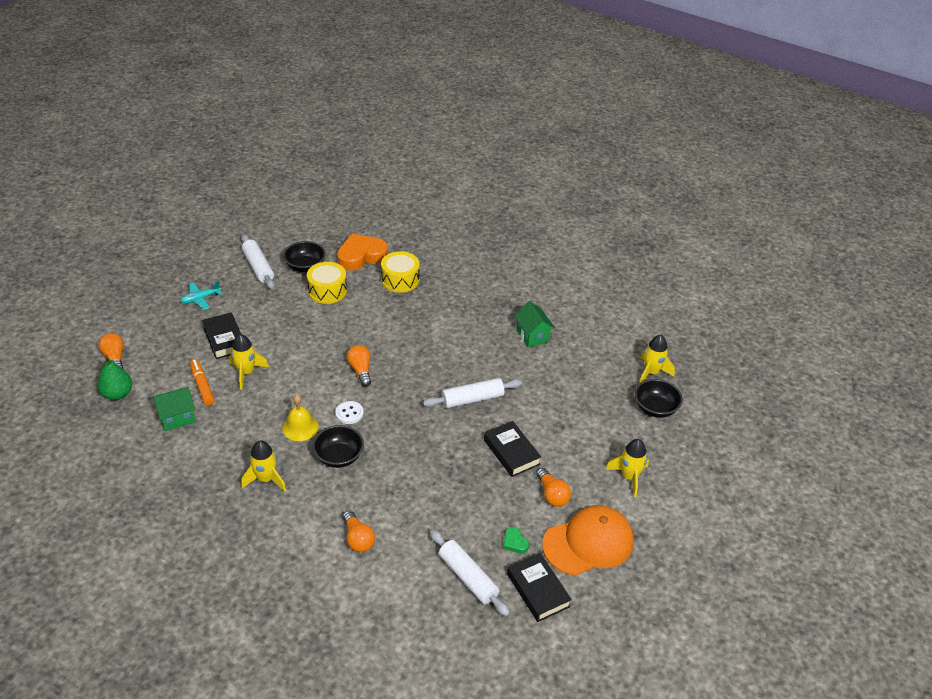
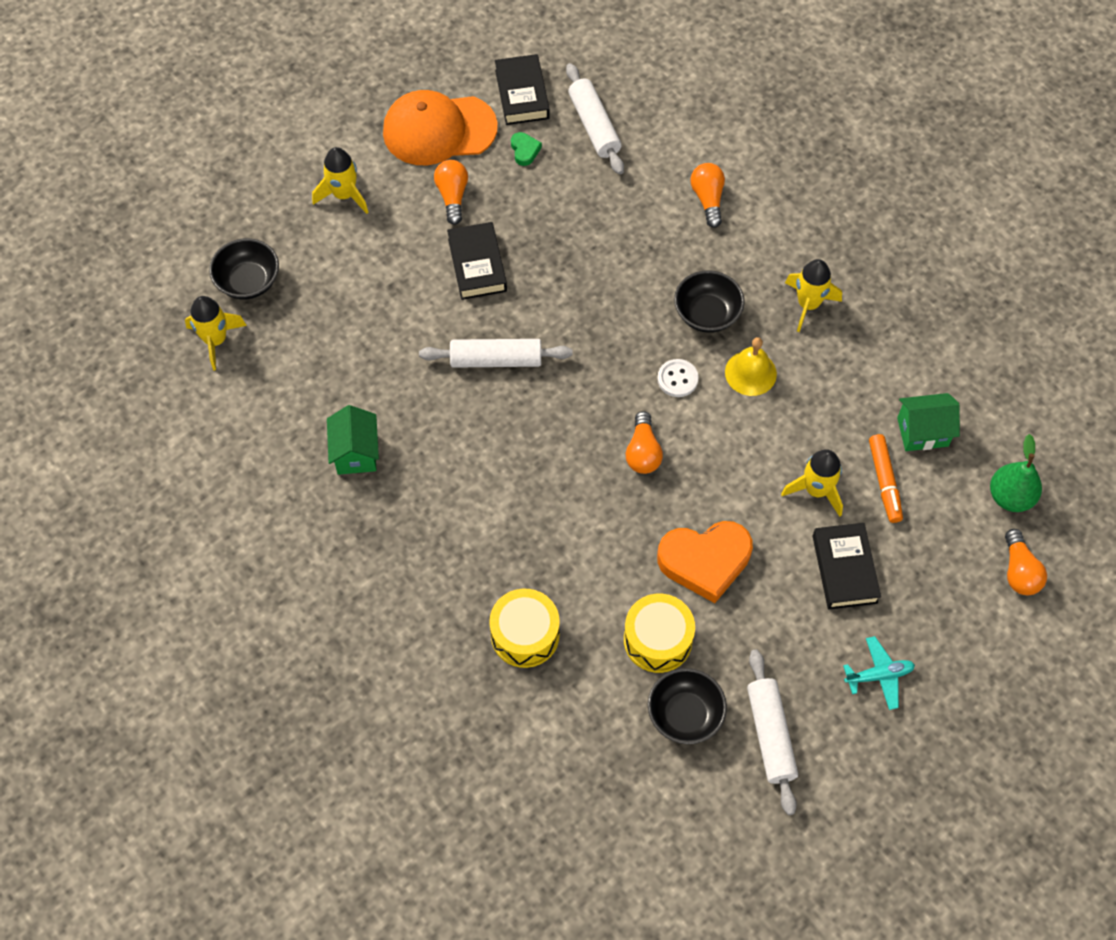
camera: 160 degrees left, 20 degrees up
(361, 256) = (577, 717): orange heart -> orange heart (705, 561)

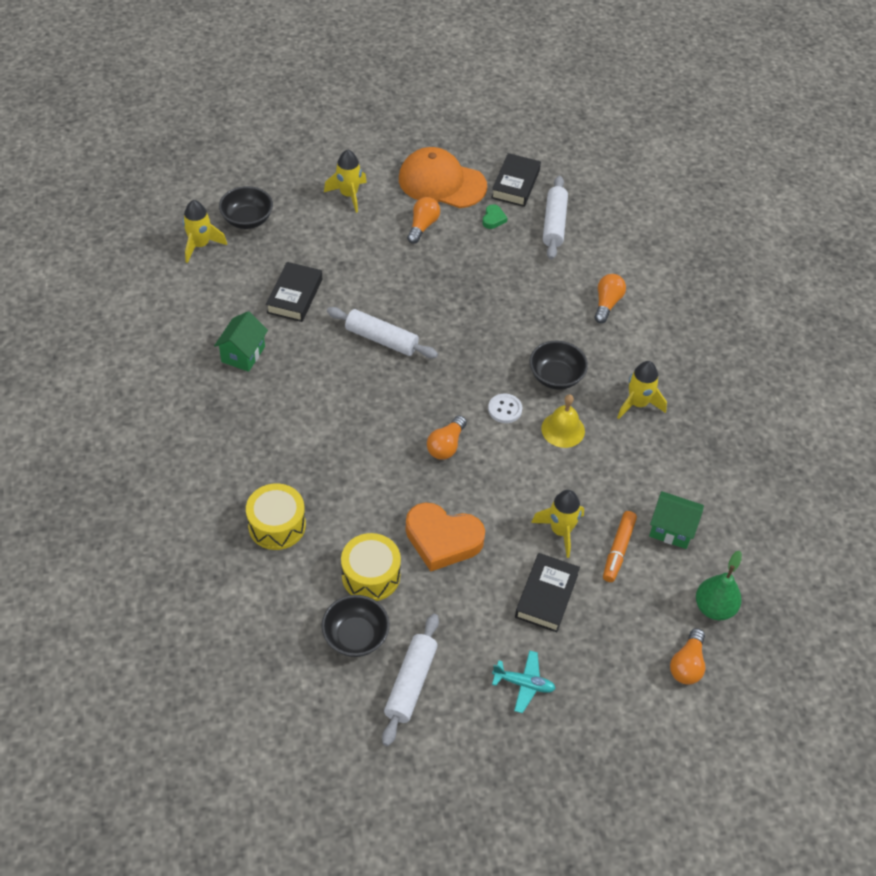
camera: 25 degrees right, 10 degrees down
(477, 265) = (410, 275): black book -> black book (294, 296)

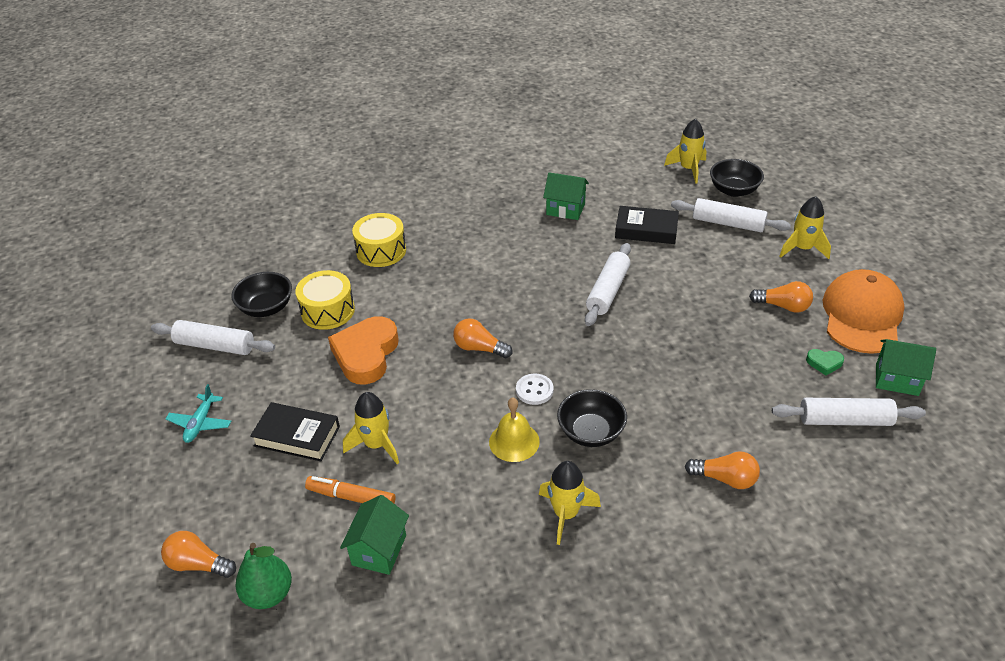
camera: 90 degrees right, 10 degrees down
(299, 235) = (728, 223): none -> white rolling pin
(515, 184) = (897, 379): black book -> green house

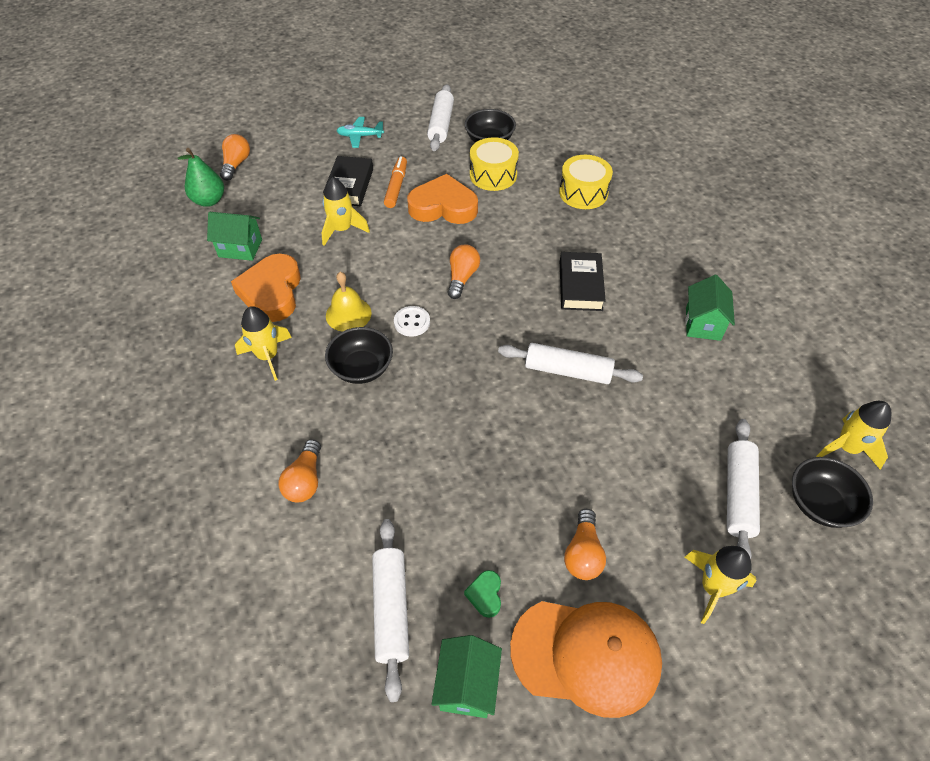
camera: 80 degrees right, 10 degrees up
(351, 497) = (290, 225): orange marker -> orange marker (396, 187)
(466, 513) = (272, 292): none -> orange heart
(646, 230) = (691, 403): black book -> black book (580, 286)

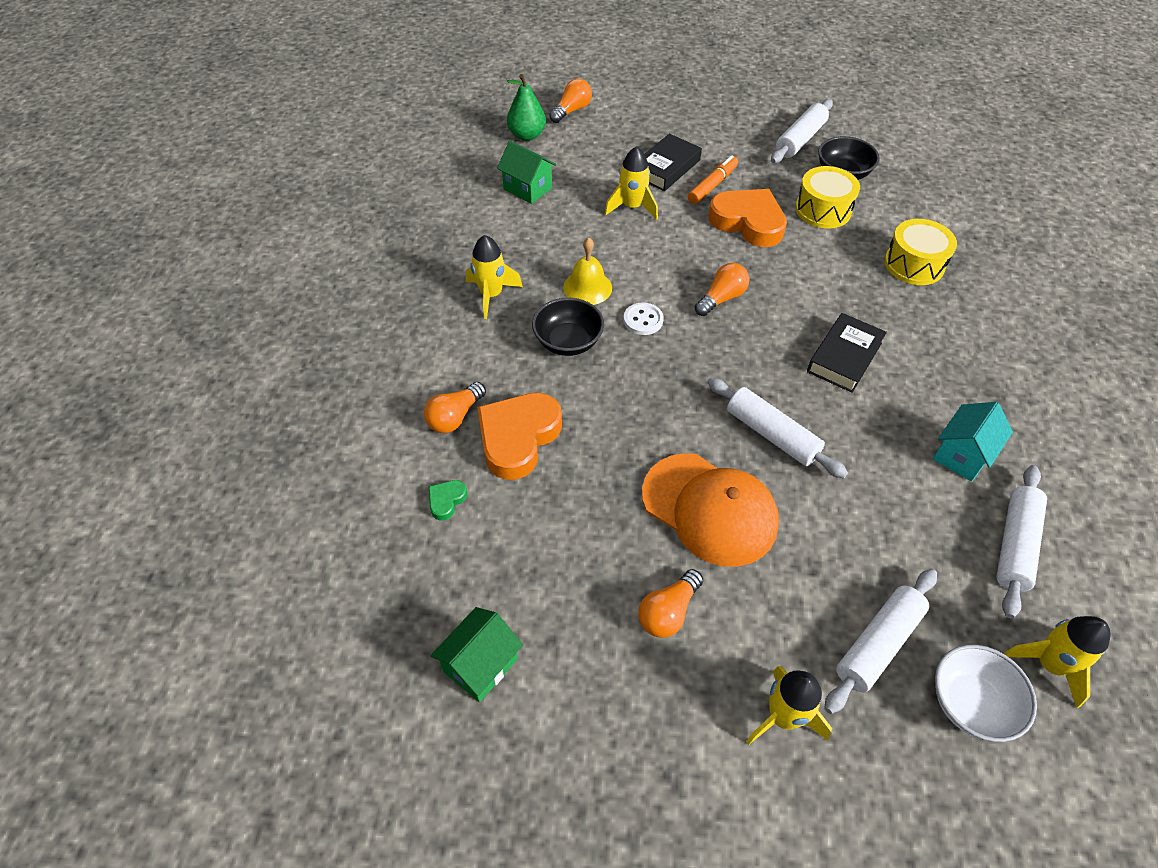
camera: 30 degrees right, 0 degrees up
(272, 292) = (530, 239): orange heart -> orange heart (518, 438)
(360, 136) = (707, 124): turquoise plane -> none
(391, 609) = (457, 564): white rolling pin -> white rolling pin (1014, 545)
(485, 595) = (549, 598): green heart -> green heart (446, 501)
(586, 655) = (608, 704): orange cap -> orange cap (710, 509)
(703, 324) = (962, 455): green house -> turquoise house
(820, 504) = (971, 703): black bowl -> white bowl

